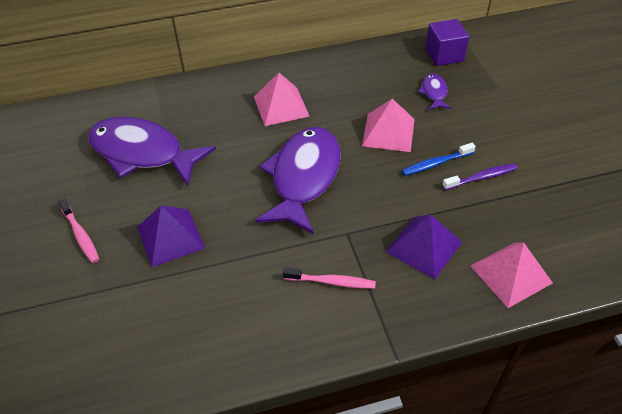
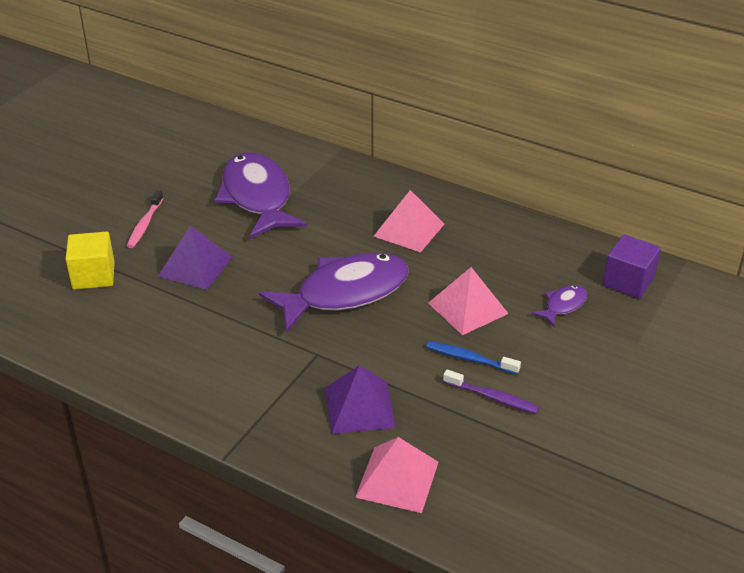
camera: 45 degrees right, 10 degrees down
(96, 308) = (93, 276): none -> yellow cube
(332, 282) = (255, 376): pink toothbrush -> none

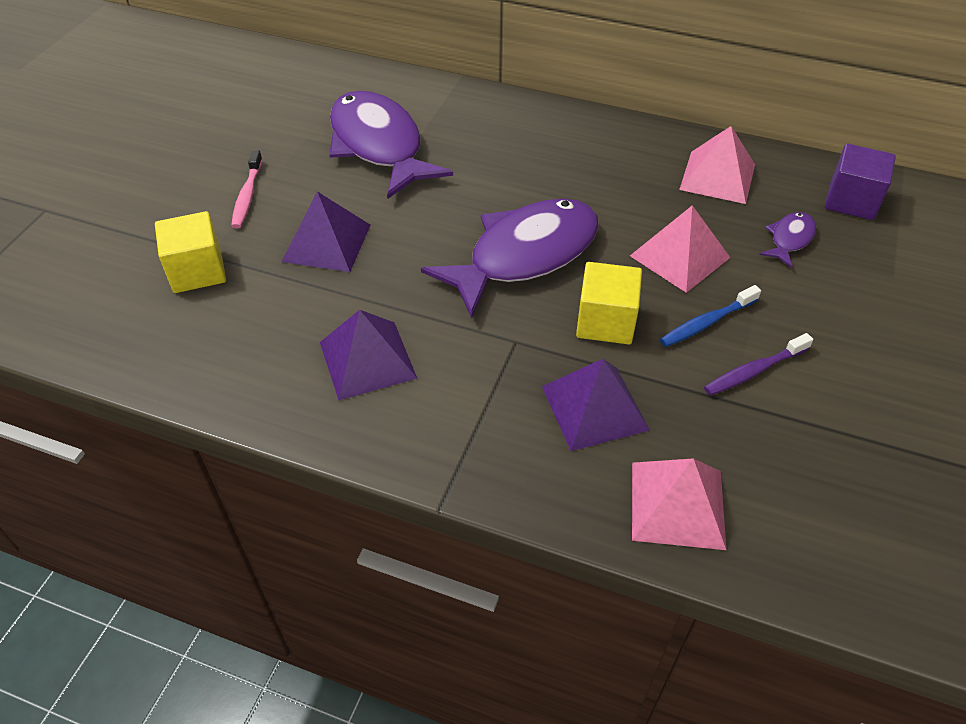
camera: 10 degrees left, 10 degrees up
(201, 353) = (367, 360): none -> purple pyramid
(390, 348) = (605, 322): none -> yellow cube
(409, 230) = (574, 166): pink pyramid -> pink pyramid (717, 177)
(469, 359) = (706, 323): blue toothbrush -> blue toothbrush turned 45 degrees counterclockwise
(493, 397) = (754, 371): purple toothbrush -> purple toothbrush turned 135 degrees clockwise

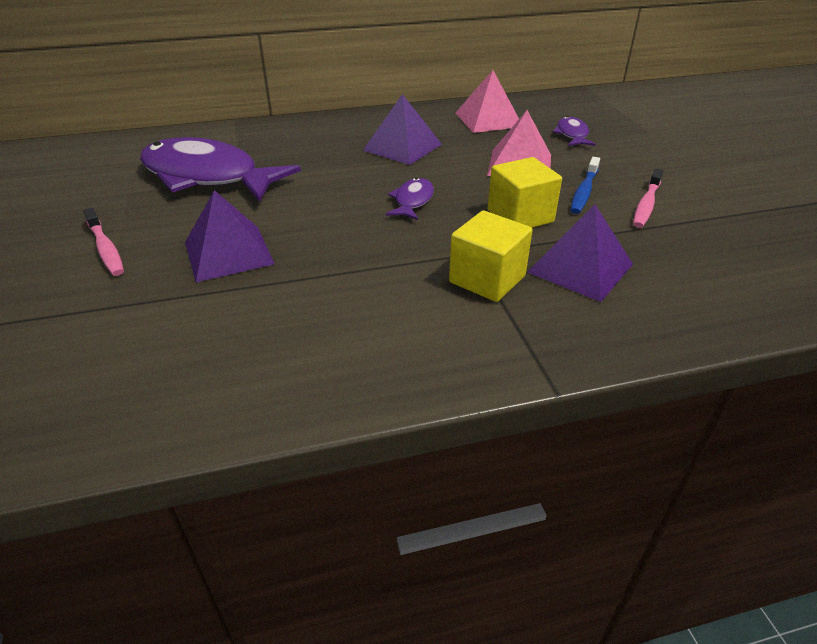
camera: 35 degrees left, 10 degrees down
(197, 271) = (105, 324): yellow cube -> yellow cube (487, 279)
(367, 360) = (363, 317): purple pyramid -> purple pyramid (402, 147)
(525, 255) = (412, 201): purple fish -> purple fish, size x0.43
(677, 504) = (710, 298): pink pyramid -> none
(754, 371) = (646, 204): purple toothbrush -> pink toothbrush
(851, 201) = (579, 107): purple cube -> none

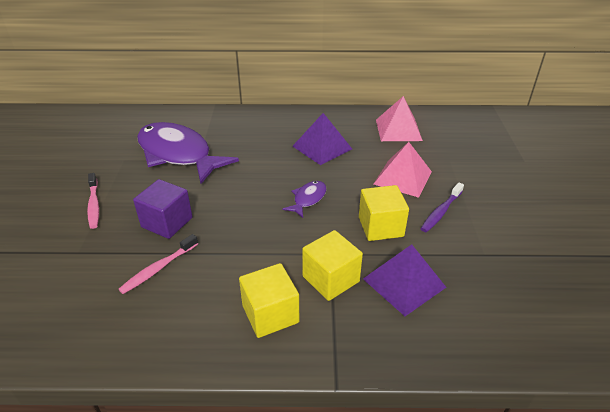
camera: 15 degrees right, 0 degrees up
(228, 253) = (167, 222): purple pyramid -> purple cube
(427, 330) = (270, 314): none -> yellow cube
(572, 135) = (458, 154): purple fish -> none
(584, 191) = (441, 212): blue toothbrush -> purple toothbrush
(646, 204) = (485, 233): pink toothbrush -> pink toothbrush (158, 268)

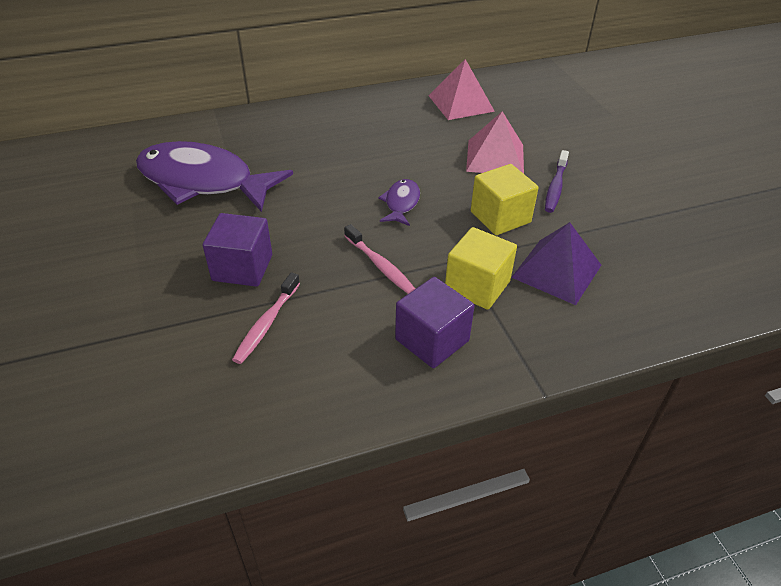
camera: 20 degrees left, 5 degrees up
(94, 205) = (128, 268): pink toothbrush -> pink toothbrush (380, 265)
(270, 314) = (432, 340): yellow cube -> purple cube
(322, 147) = (383, 139): purple pyramid -> none

